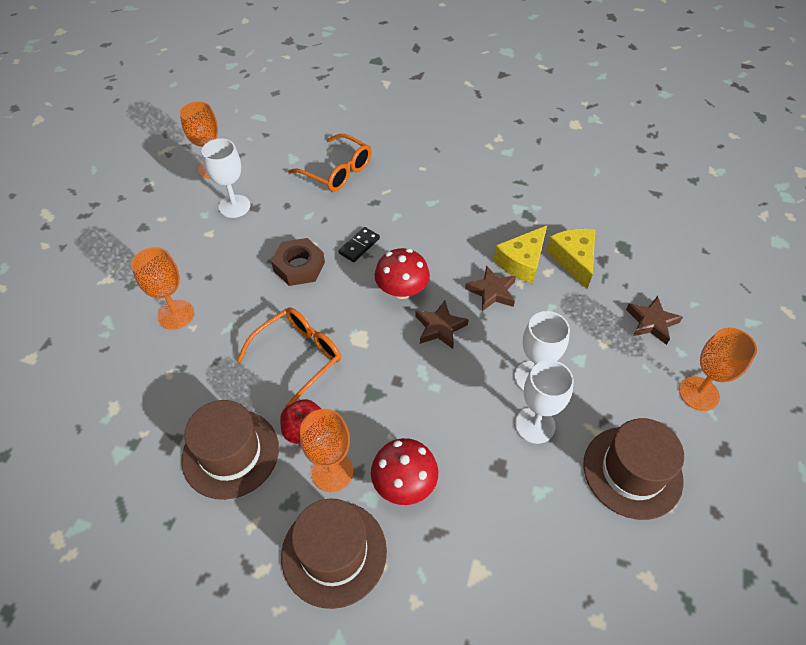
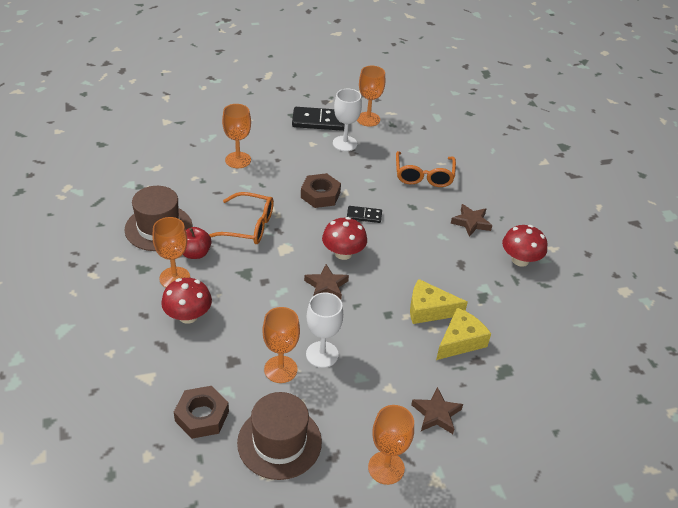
camera: 55 degrees right, 10 degrees down
(178, 208) = (320, 121): none -> black domino
(334, 553) = (121, 302): brown hat -> none
(492, 292) = (383, 302): brown star -> brown star (471, 222)
(499, 166) = (520, 260): none -> red mushroom
(535, 425) = (280, 369): white goblet -> orange goblet
(565, 534) = (202, 416): none -> brown nut

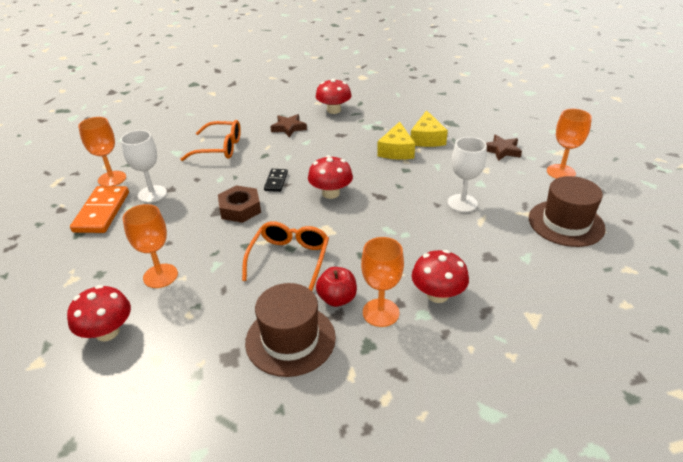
camera: 85 degrees left, 5 degrees down
(186, 144) = (107, 332): none -> red mushroom
(202, 416) = (562, 271): brown nut -> none
(280, 369) = (488, 226): orange goblet -> none
(320, 121) = (102, 212): black domino -> orange domino
(326, 286) = (377, 202): brown star -> none
(460, 341) = (427, 138): yellow cheese -> yellow cheese turned 135 degrees counterclockwise

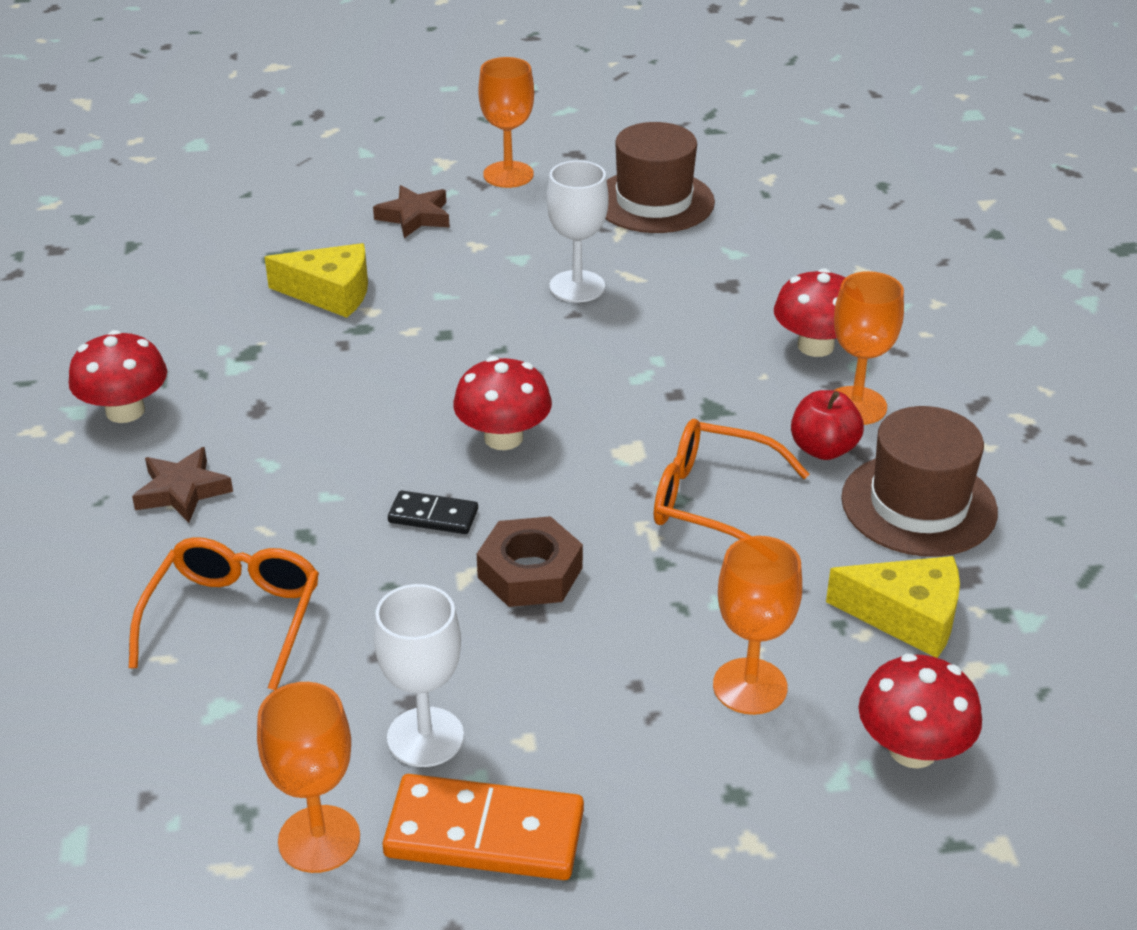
camera: 85 degrees left, 0 degrees up
(396, 150) = (364, 337): yellow cheese -> yellow cheese (907, 617)

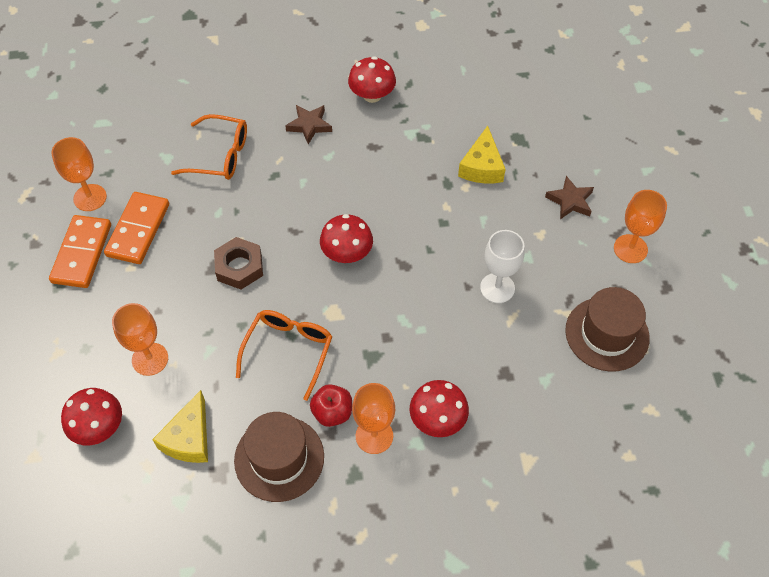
camera: 90 degrees right, 20 degrees up
(425, 737) = (138, 230): white goblet -> orange domino
(433, 516) = (284, 225): black domino -> none

